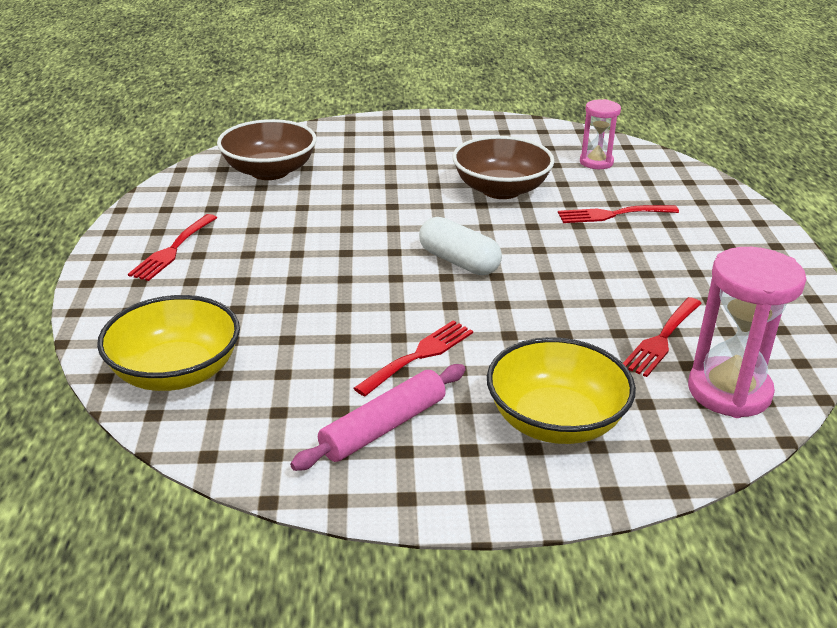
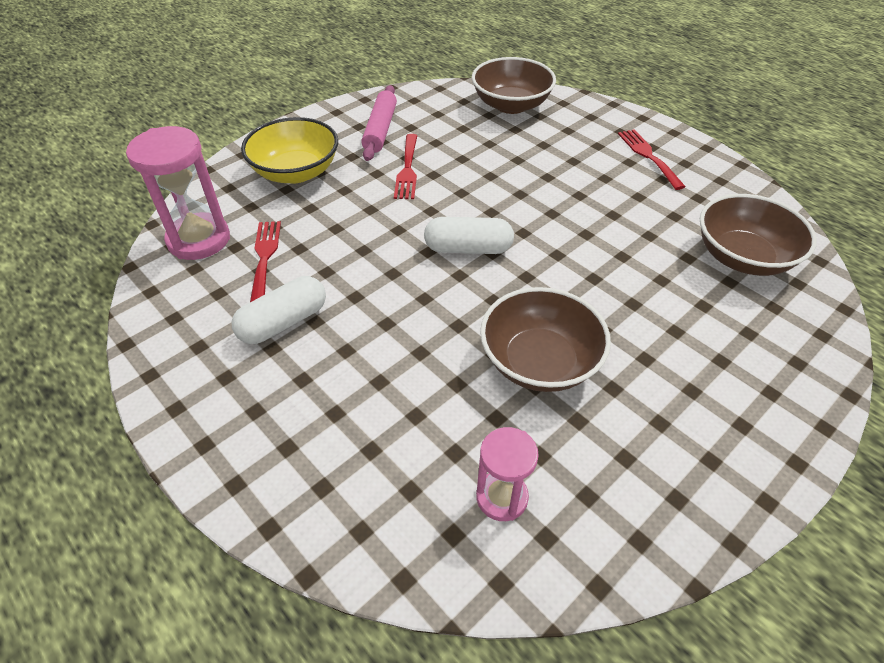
camera: 140 degrees right, 15 degrees up
(176, 372) = (511, 105): yellow bowl -> brown bowl
(612, 215) = (401, 390): red fork -> none
(675, 283) = (283, 322): none -> white capsule

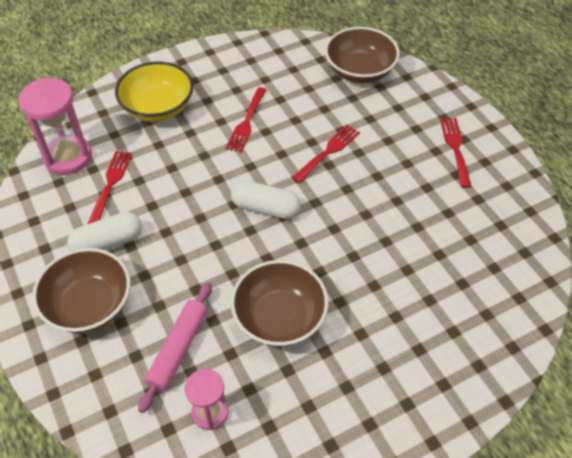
camera: 15 degrees right, 5 degrees up
(380, 130) = (239, 77): pink rolling pin -> pink rolling pin (178, 349)
(513, 181) = (328, 151): none -> red fork
(742, 257) = (485, 264): brown bowl -> brown bowl (89, 305)

